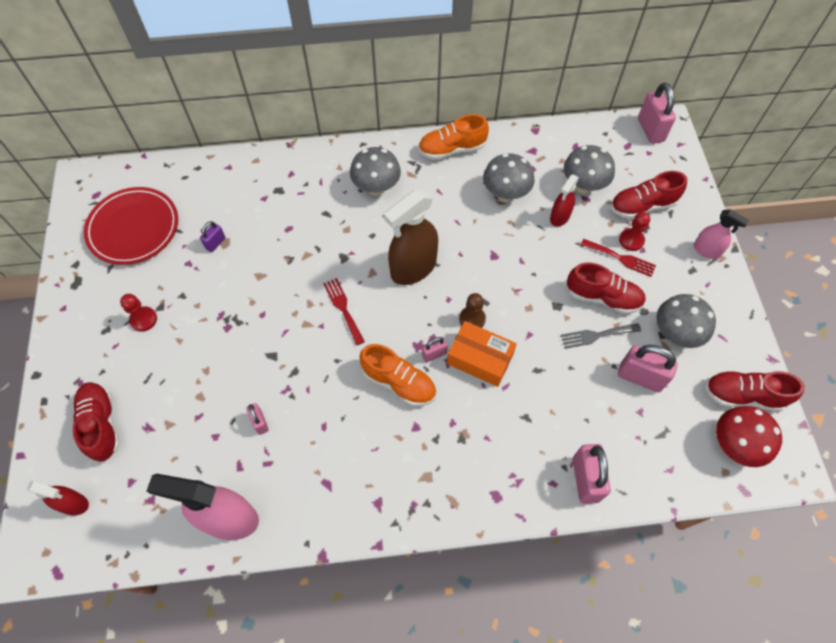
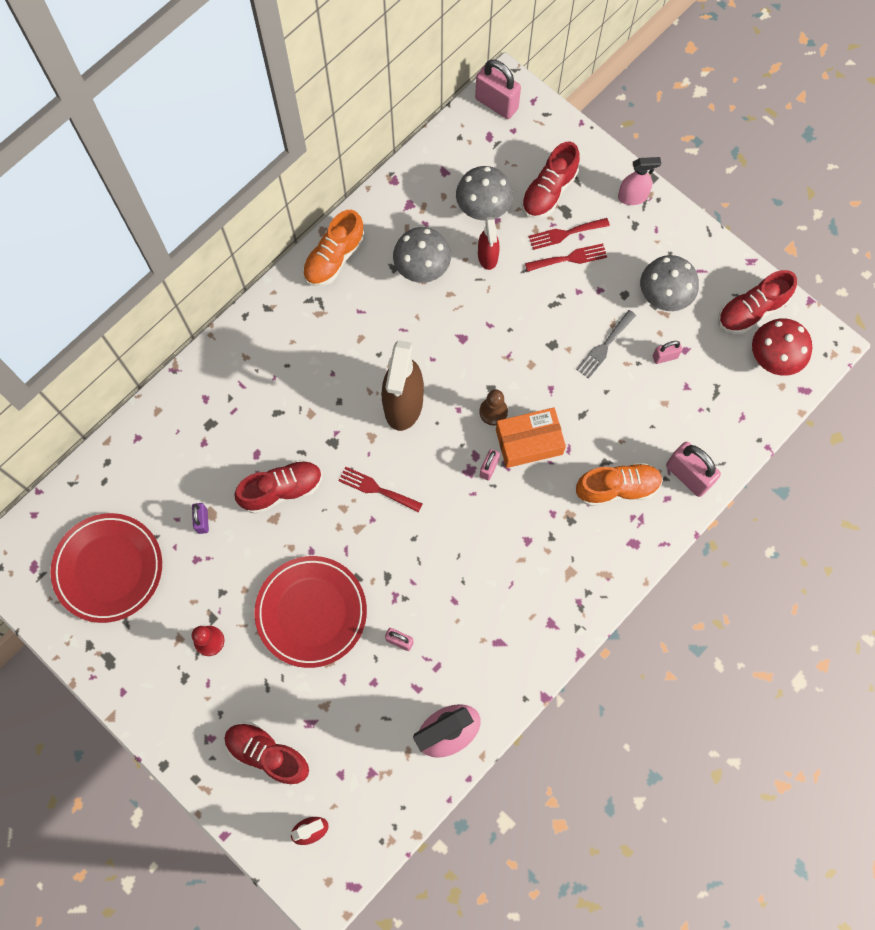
camera: 40 degrees left, 10 degrees up
(223, 354) = (311, 612): none -> red plate
(376, 187) = (300, 351): grey mushroom -> none
(399, 382) = (481, 515): orange shoe -> orange shoe (617, 488)
(603, 297) = (583, 307): red shoe -> red shoe (282, 490)
(631, 240) = (565, 234): red pawn -> red fork
(640, 377) = (665, 357): pink padlock -> pink padlock, size x0.54

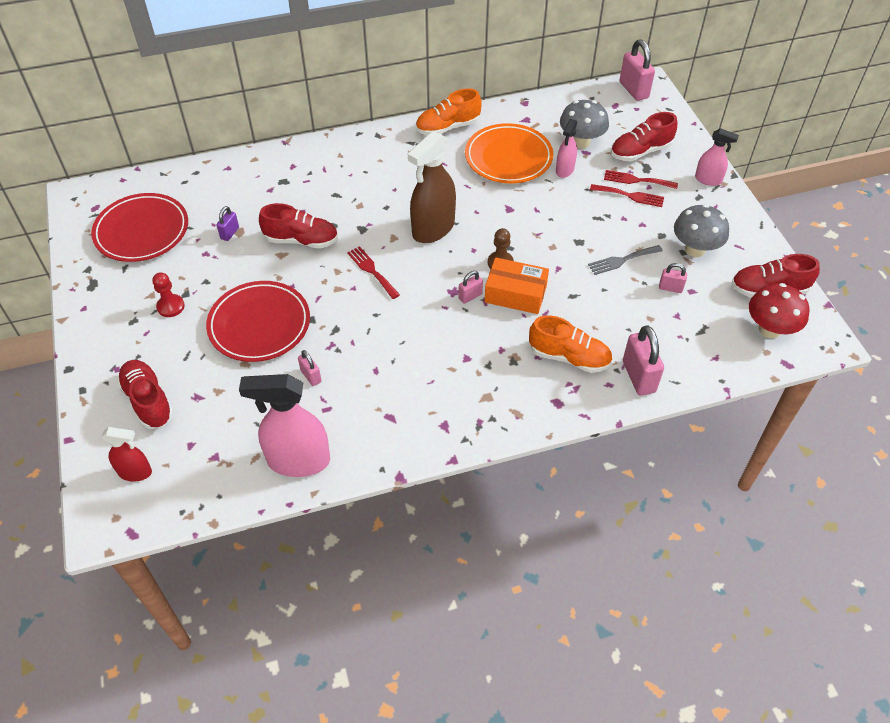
camera: 30 degrees right, 20 degrees down
(422, 269) = (508, 157): grey mushroom -> orange plate
(487, 256) = (564, 170): red spray bottle -> pink spray bottle

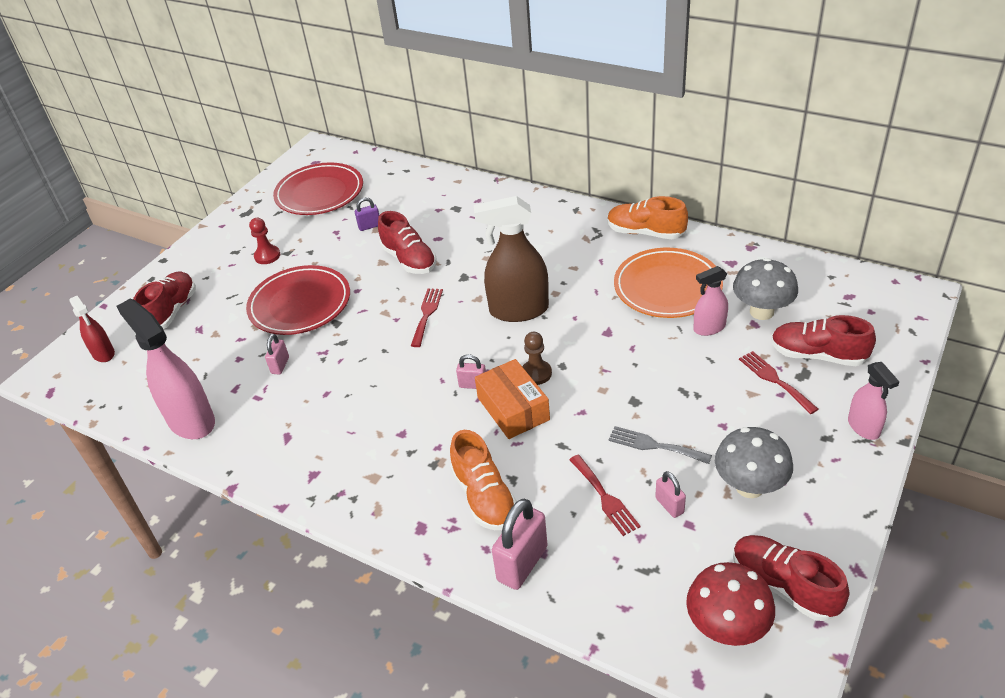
camera: 50 degrees right, 10 degrees down
(630, 196) = (747, 391): red fork -> red fork (605, 497)
(633, 90) = (892, 292): pink padlock -> none

